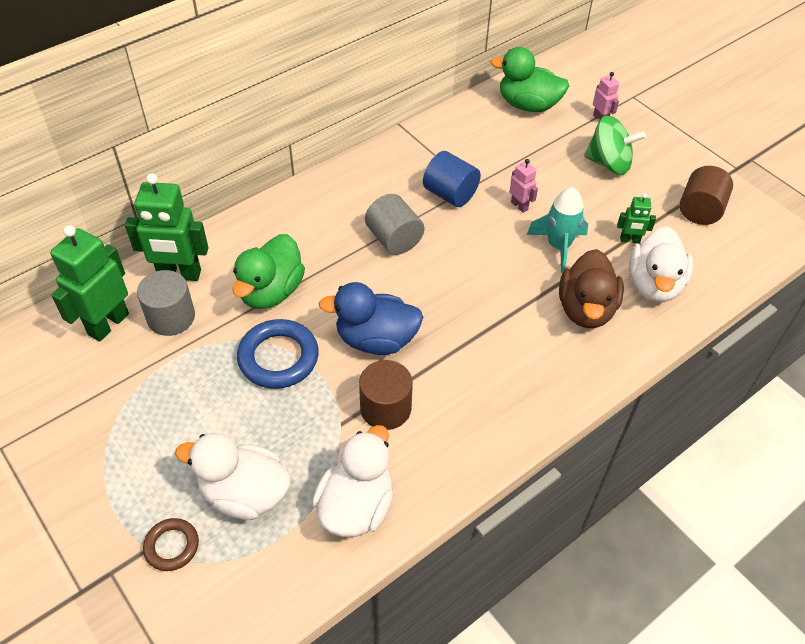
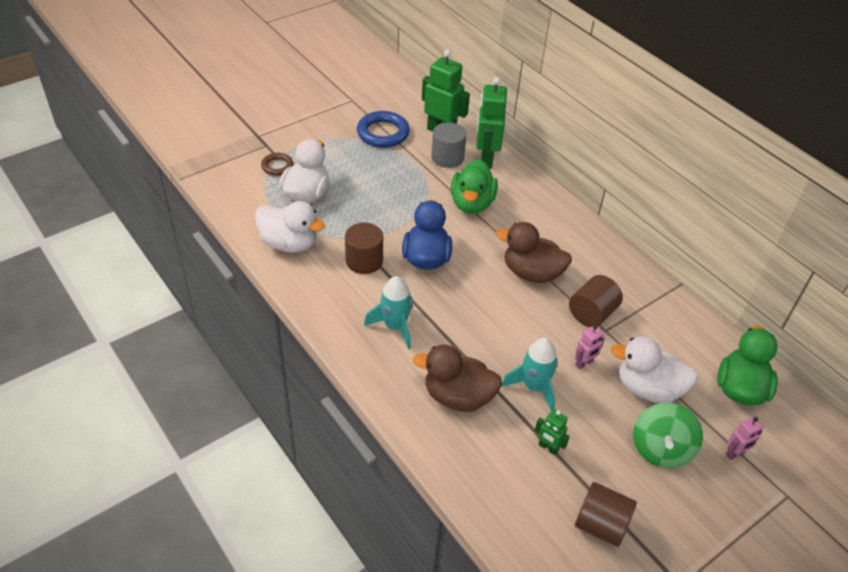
camera: 90 degrees right, 5 degrees down
(271, 291) = (472, 203): green duck -> green duck turned 105 degrees counterclockwise
(278, 358) = (411, 208): blue ring -> blue ring (383, 133)
(394, 239) = (531, 273): grey cylinder -> brown duck
(450, 194) = (591, 313): blue cylinder -> brown cylinder
(495, 369) = (395, 326): none -> turquoise rocket
(629, 240) = (548, 448): green robot -> green robot turned 60 degrees counterclockwise
(654, 285) = (489, 457): white duck -> white duck (648, 388)

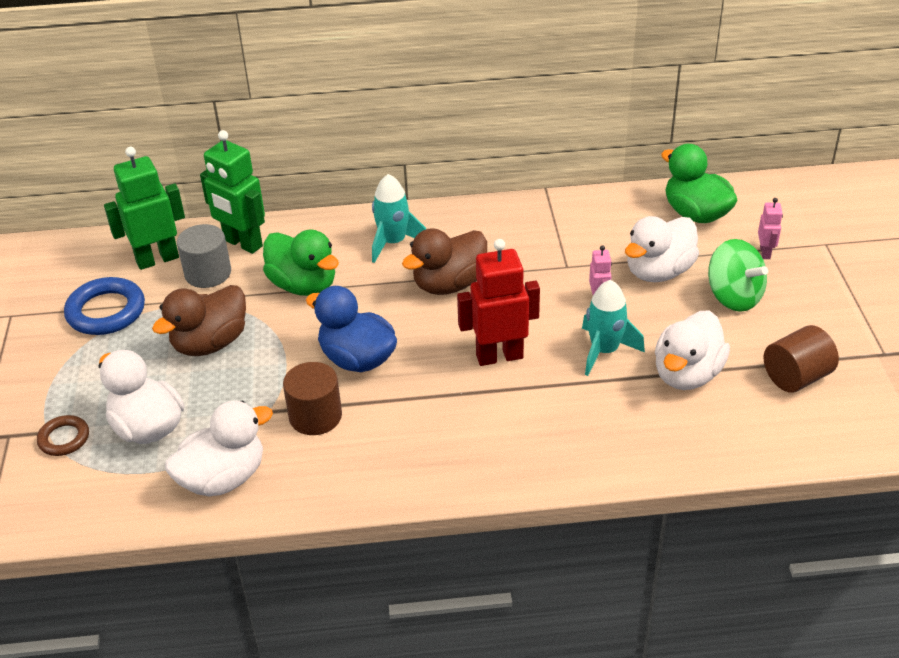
camera: 55 degrees left, 5 degrees down
(395, 326) = (441, 429): turquoise rocket -> turquoise rocket (393, 243)
(458, 396) = (579, 416): brown duck -> brown duck (210, 343)
(483, 329) = (499, 356): none -> red robot
(548, 448) = (687, 374): green robot -> white duck
(591, 313) = (538, 266): brown cylinder -> none

